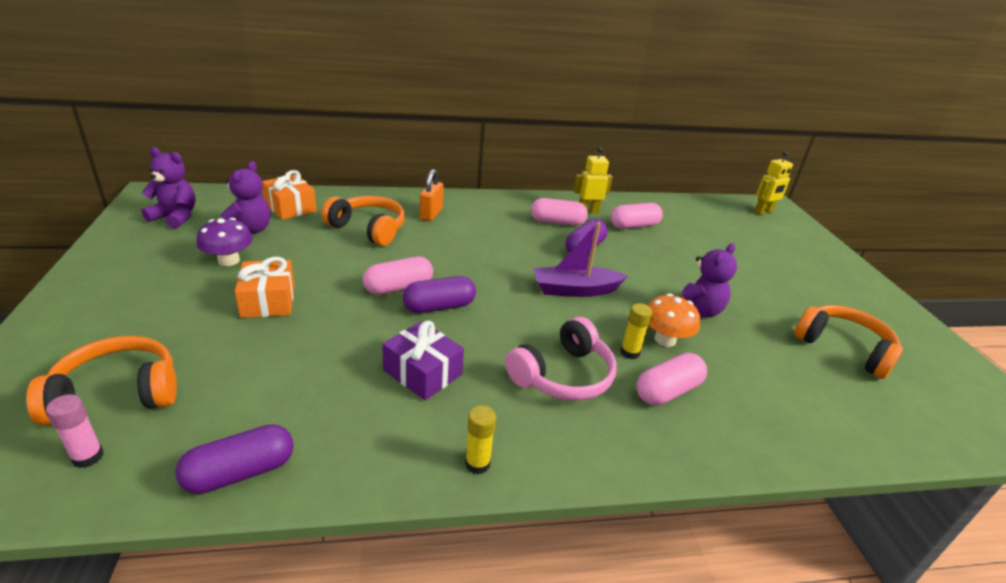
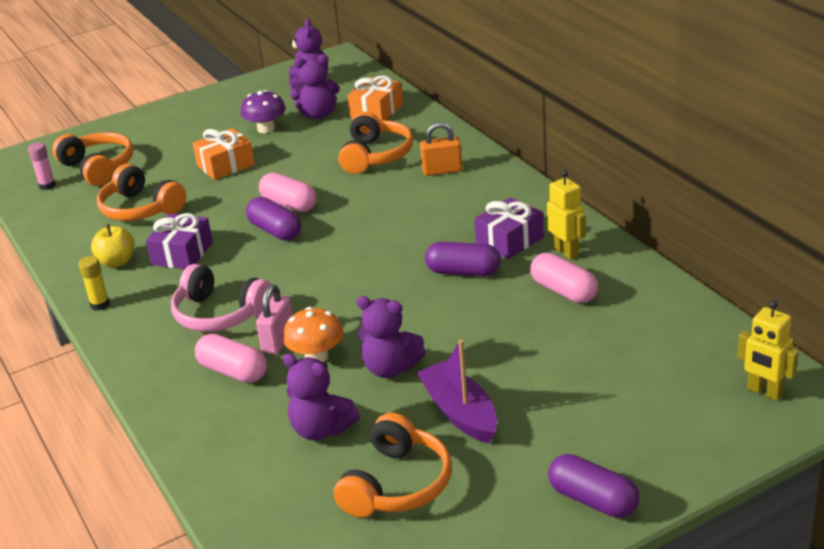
camera: 75 degrees right, 0 degrees up
(240, 472) = (56, 231): purple capsule -> purple capsule (593, 500)
(283, 381) = (140, 209): none -> orange headphones
(390, 428) = (117, 262): none -> yellow apple
(557, 222) = (509, 240): pink capsule -> purple gift
(575, 290) = (365, 287): purple boat -> purple boat (460, 412)
(629, 352) = (278, 340): yellow glue stick -> pink padlock
(770, 364) = (321, 429): none -> purple teddy bear

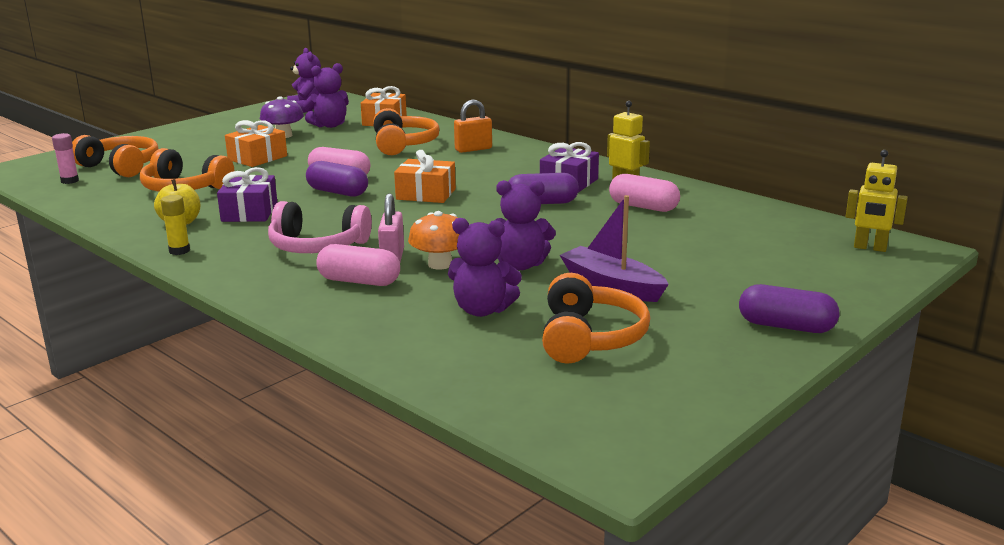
camera: 20 degrees left, 10 degrees down
(357, 243) = (426, 194): none -> orange gift

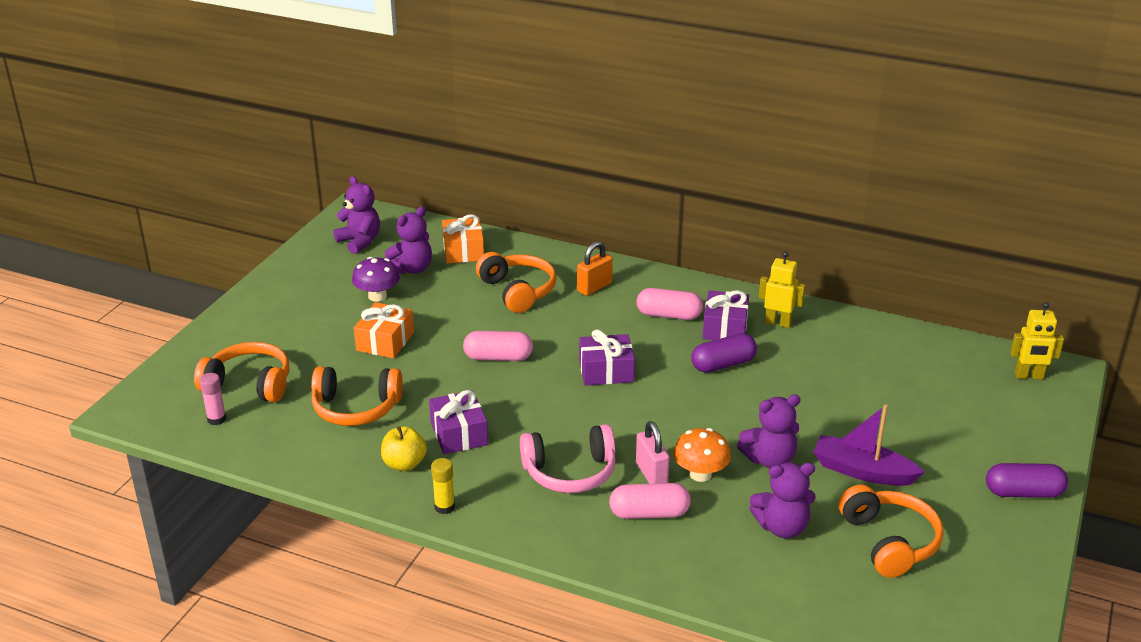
camera: 20 degrees left, 10 degrees up
(337, 192) = (518, 385): purple capsule -> none
(426, 194) = (606, 371): orange gift -> purple gift
(643, 207) = (815, 353): pink capsule -> pink capsule (669, 315)

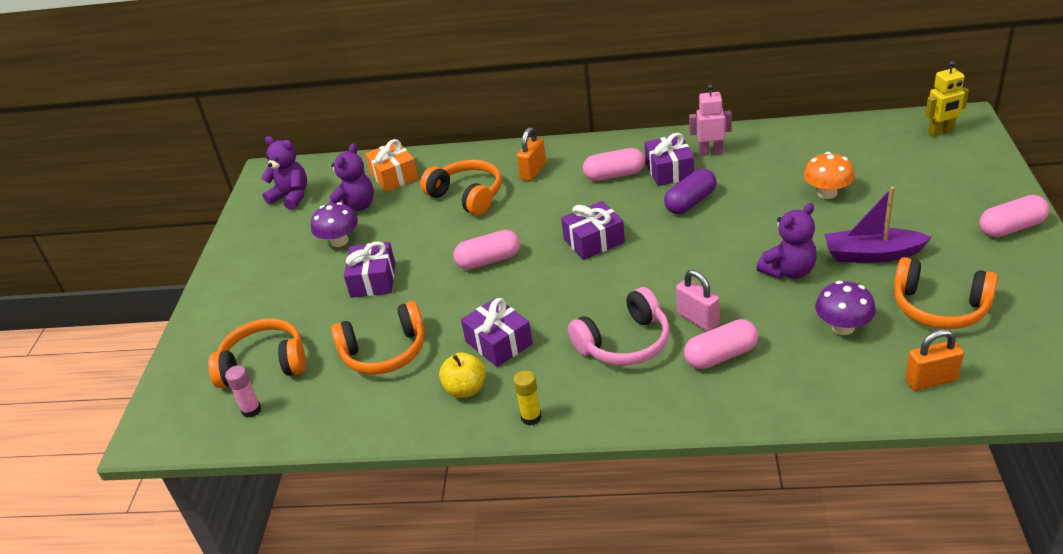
camera: 15 degrees left, 5 degrees up
(385, 341) = (373, 280): orange gift -> purple gift
(700, 474) = (740, 304): orange mushroom -> orange mushroom (827, 193)
(778, 323) = (710, 152): yellow robot -> pink robot
(782, 527) = (843, 327): purple teddy bear -> purple mushroom
(828, 602) = (931, 380): none -> orange padlock
(889, 541) = (939, 307): orange headphones -> orange headphones turned 150 degrees clockwise
(1023, 493) = (1011, 228): purple capsule -> pink capsule

